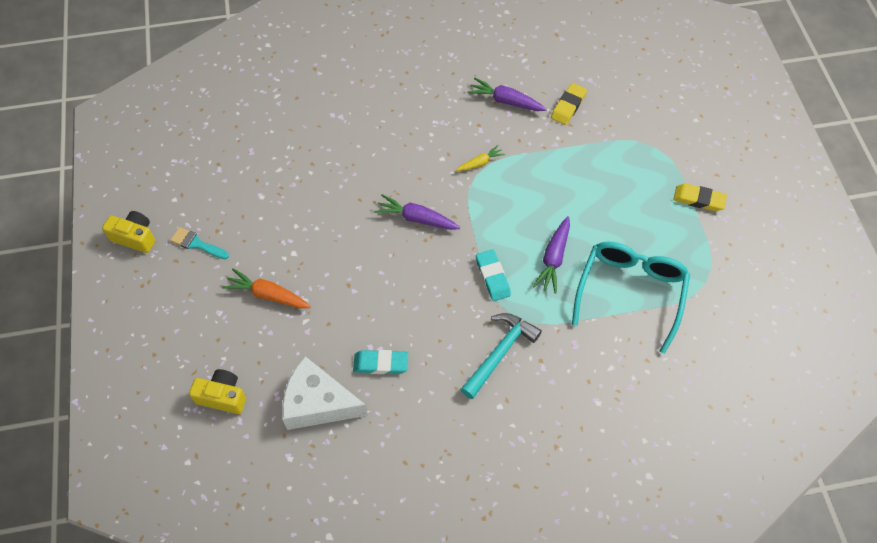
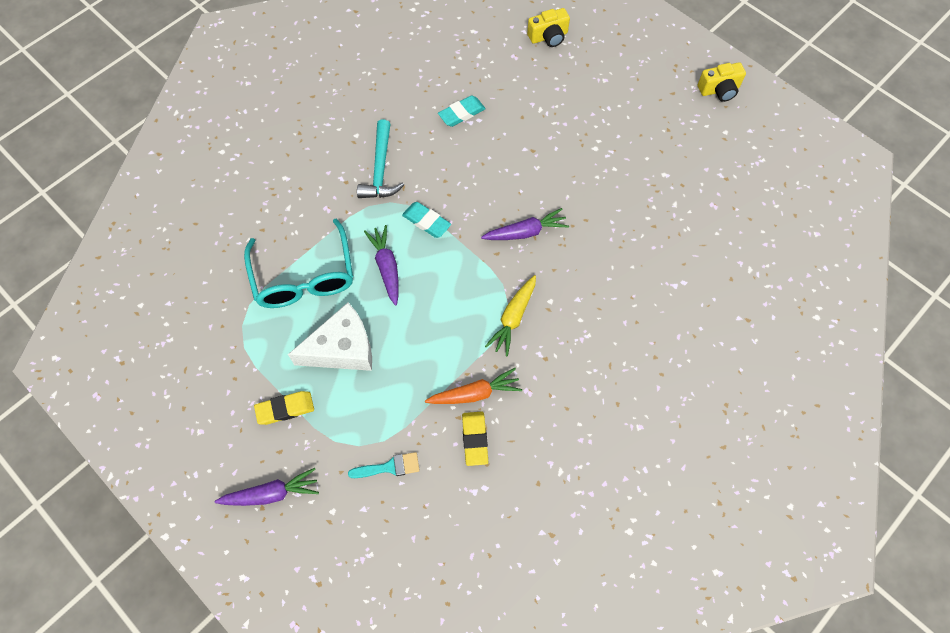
camera: 145 degrees right, 5 degrees up
(197, 244) = (671, 112): turquoise brush -> turquoise brush (389, 467)
(267, 295) = (583, 109): orange carrot -> orange carrot (475, 393)
(318, 403) = (483, 68): white cheese -> white cheese (342, 349)
(480, 163) = (513, 318): yellow carrot -> yellow carrot, size x1.59
(505, 101) = (541, 403): purple carrot -> purple carrot (272, 493)

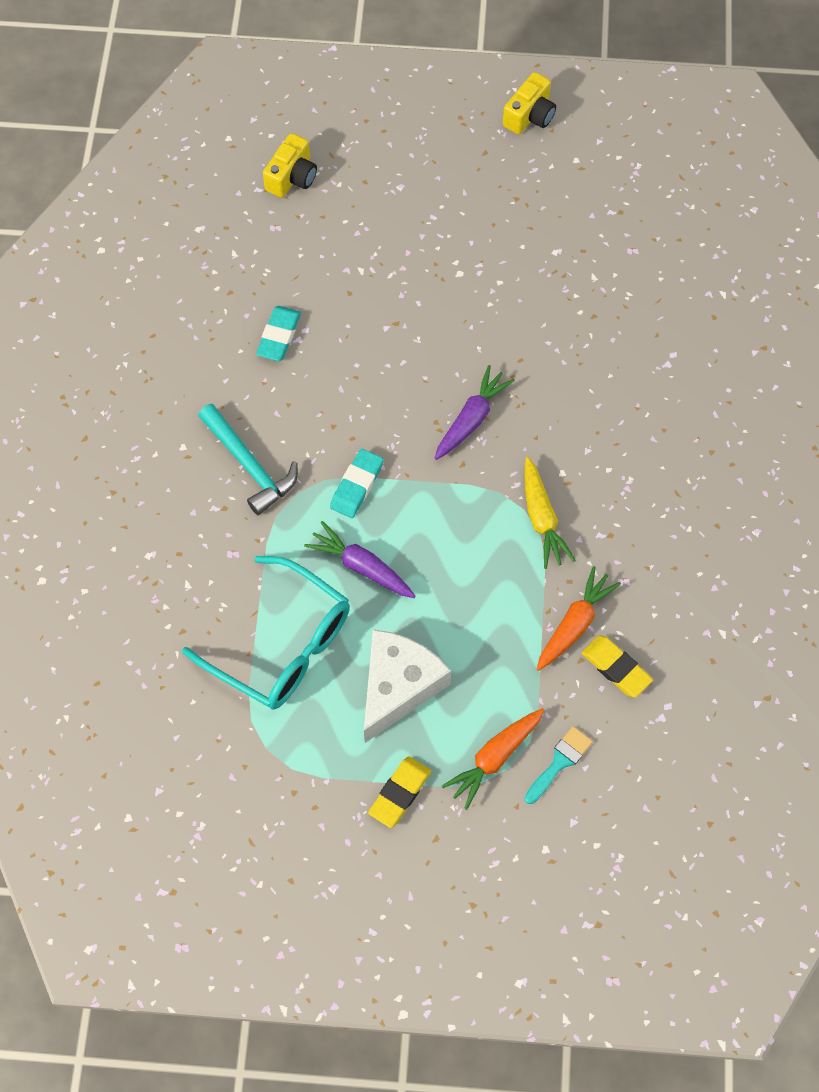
camera: 40 degrees left, 0 degrees up
(272, 493) = (469, 883): purple carrot -> none
(355, 433) = (494, 758): none -> orange carrot
(426, 221) = (356, 485): turquoise eraser -> turquoise eraser turned 60 degrees counterclockwise

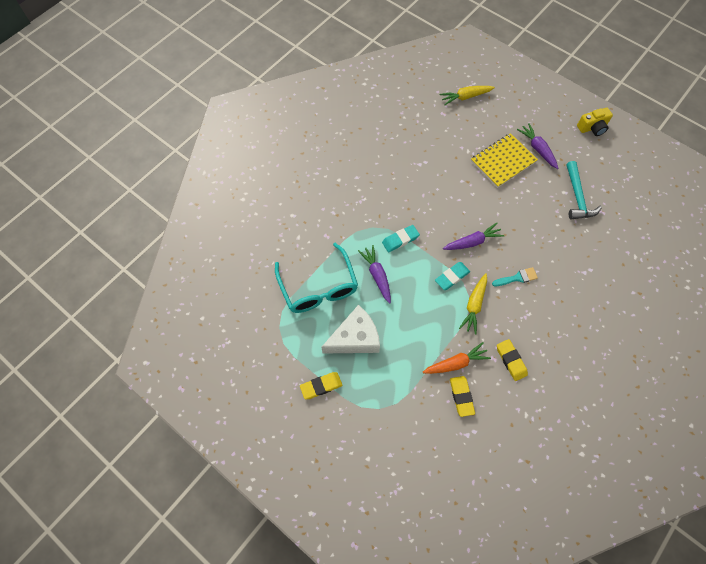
camera: 35 degrees right, 0 degrees up
(249, 465) = (360, 203): turquoise hammer -> turquoise hammer (577, 197)
(279, 336) = (412, 158): turquoise eraser -> turquoise eraser (452, 277)
(292, 177) = (465, 97): yellow camera -> yellow carrot
(429, 255) = (503, 161): none -> yellow notebook
(468, 202) = (537, 149): none -> purple carrot
(494, 758) = (374, 400): orange carrot -> none
(560, 762) = (403, 422): turquoise brush -> turquoise brush (517, 278)
(650, 568) = (511, 360): none -> yellow eraser

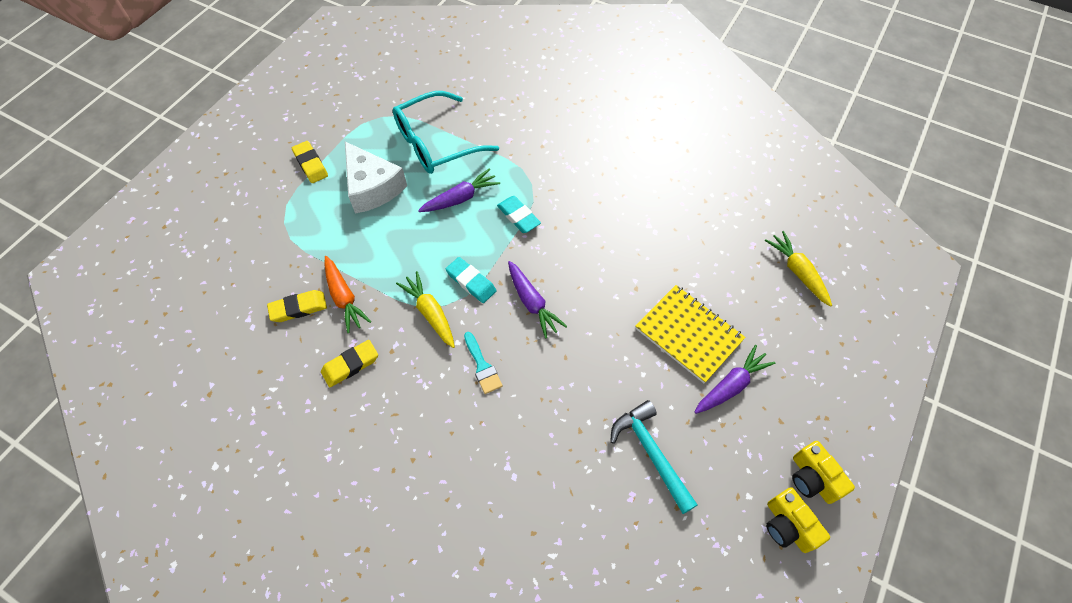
camera: 80 degrees right, 5 degrees down
(474, 306) = (430, 313): yellow carrot -> yellow carrot turned 45 degrees clockwise
(577, 197) = (651, 453): turquoise hammer -> turquoise hammer turned 75 degrees clockwise
(617, 145) = (787, 526): none -> yellow camera

